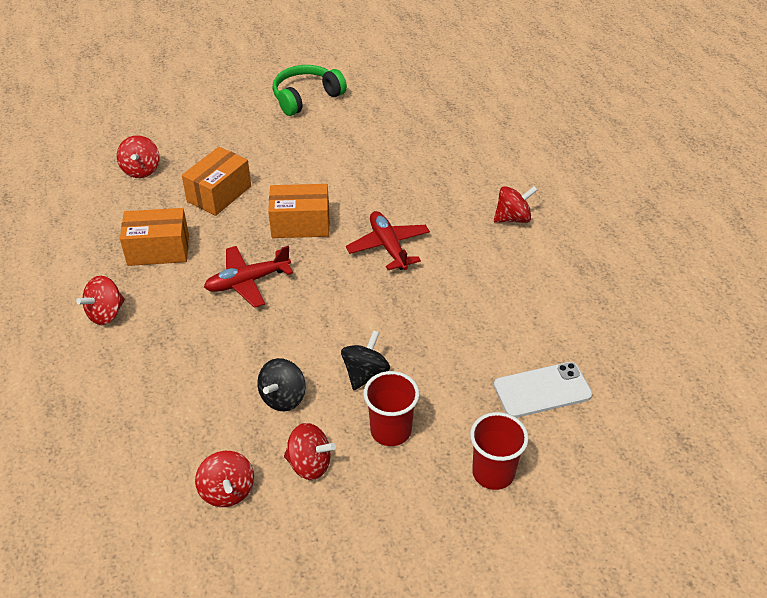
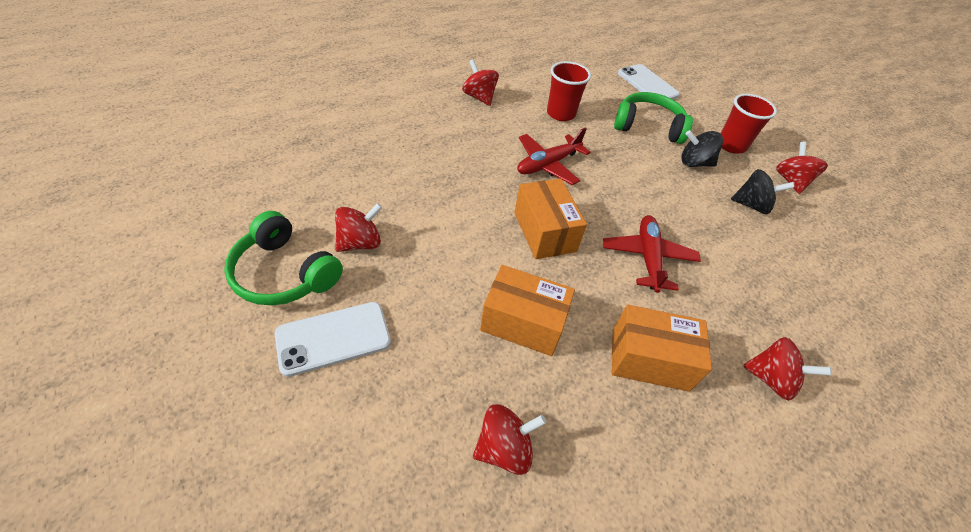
camera: 110 degrees left, 5 degrees up
(158, 250) = (649, 359): orange box -> orange box turned 60 degrees counterclockwise
(227, 491) = (850, 221): red spinning top -> red spinning top (360, 243)
(246, 114) = (333, 338): none -> white phone
(247, 282) = (647, 258): red plane -> red plane turned 135 degrees counterclockwise
(442, 354) = (648, 126): none -> green headphones
(493, 473) = (724, 102): red cup -> red cup (561, 113)

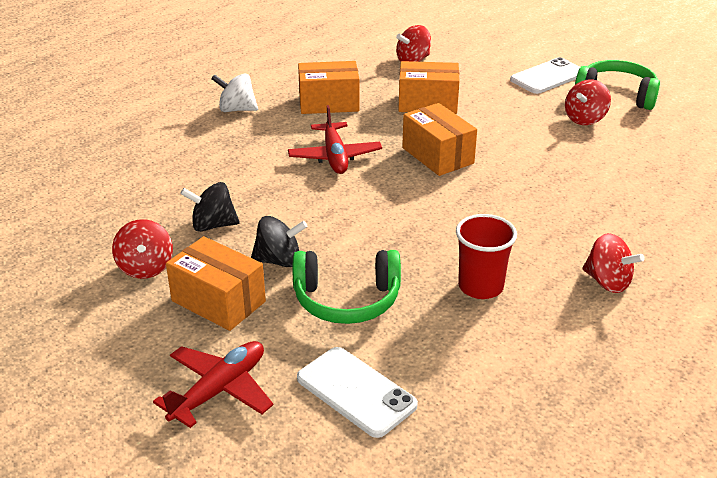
camera: 170 degrees right, 15 degrees down
(548, 164) = (464, 214): red plane -> red plane (219, 390)
(731, 145) = (218, 301): red cup -> orange box
(771, 379) = (236, 109): red spinning top -> white spinning top

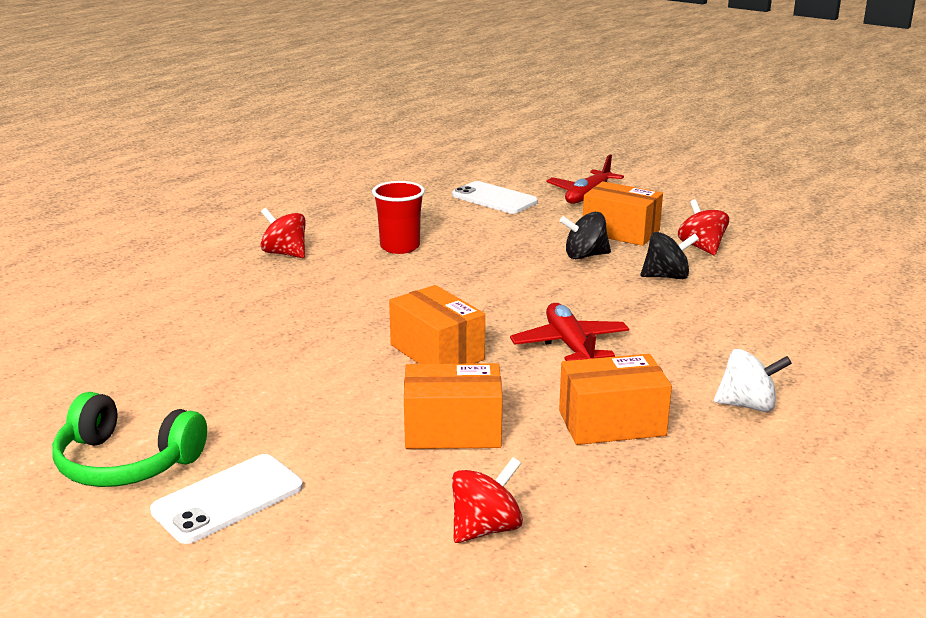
camera: 175 degrees right, 10 degrees down
(347, 300) = (514, 236): green headphones -> none
(585, 119) = (209, 414): red spinning top -> none

